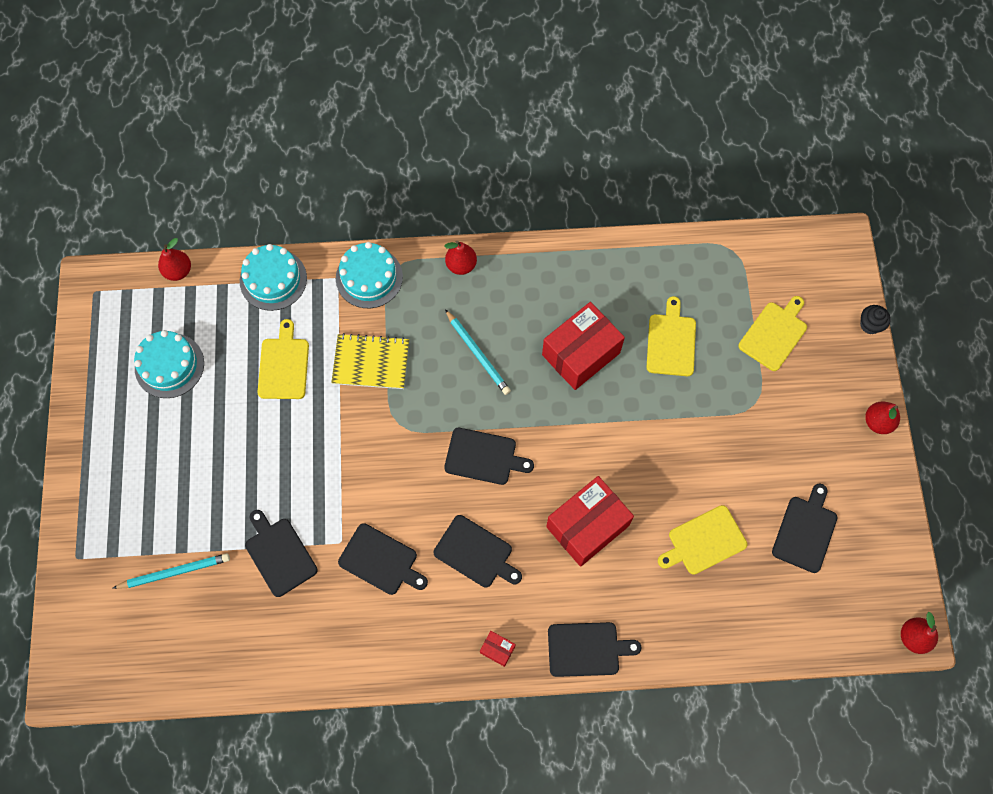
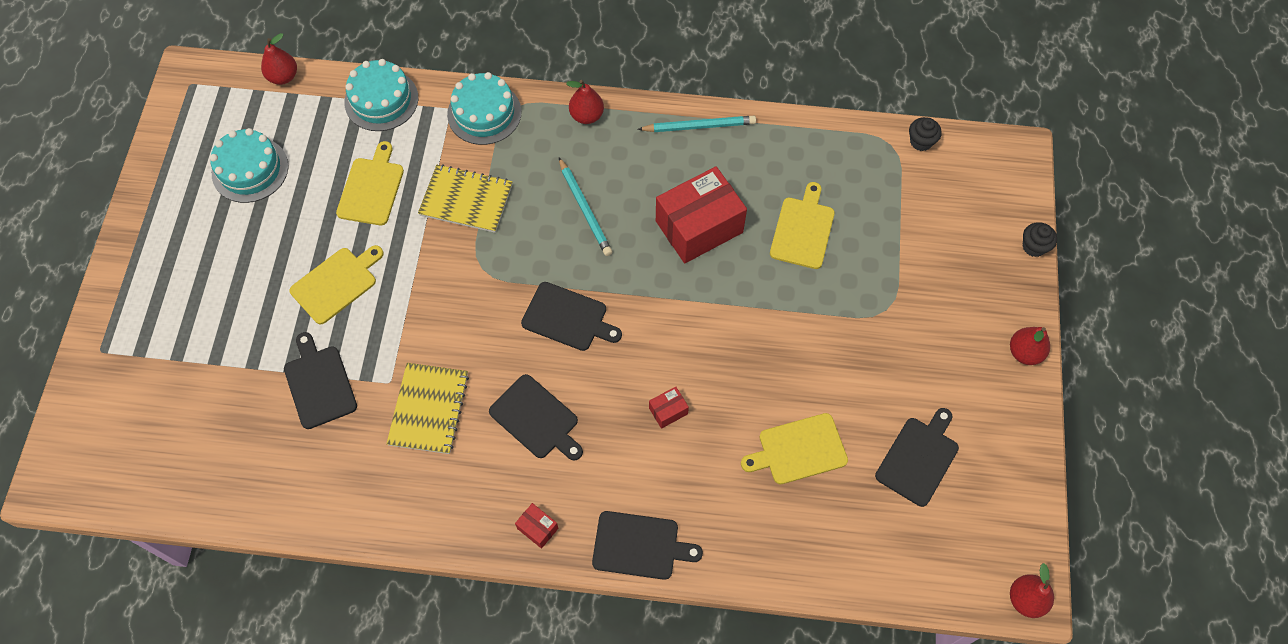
camera: 10 degrees right, 5 degrees down
(174, 572) = (201, 383): turquoise pencil -> turquoise pencil (699, 126)
(381, 560) = (429, 409): black cutting board -> yellow notebook
(587, 526) = (668, 411): red box -> red box, size x0.42
(758, 243) = (921, 142): none -> black cupcake
(774, 334) = (921, 239): yellow cutting board -> yellow cutting board (336, 283)

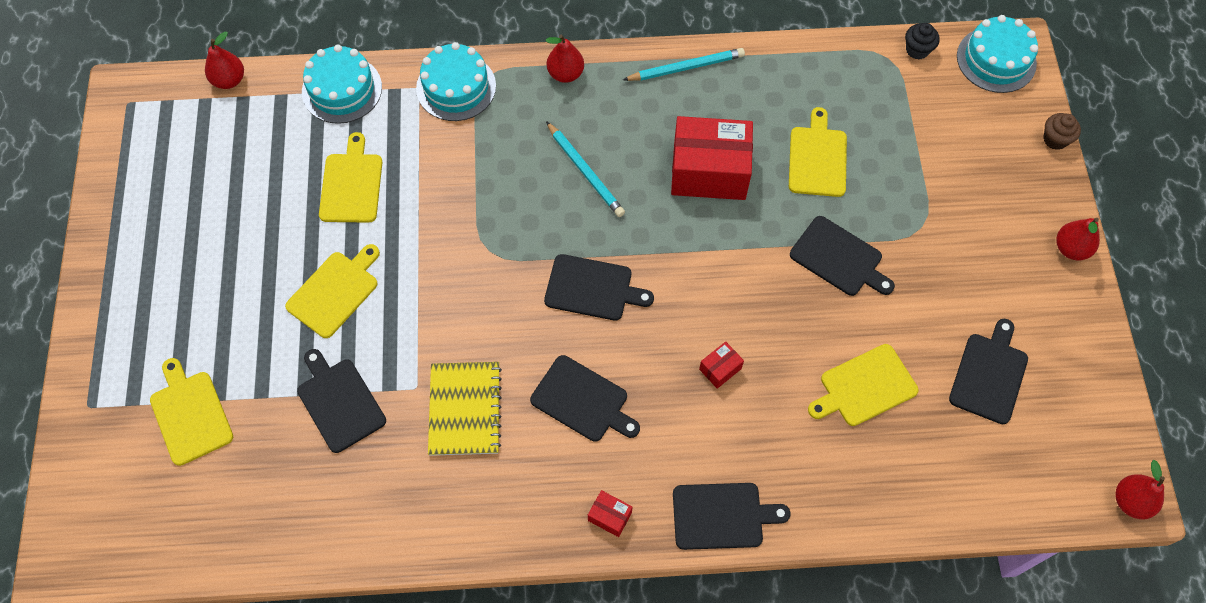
camera: 10 degrees left, 0 degrees up
(186, 373) = (190, 414): none -> yellow cutting board
(250, 169) = (214, 184): turquoise cake -> turquoise cake (996, 59)
(466, 200) = (456, 181): yellow notebook -> none
(699, 226) = (709, 171): red box -> red box turned 45 degrees clockwise
(802, 326) = (839, 258): none -> black cutting board
(1033, 246) = (1055, 139): black cupcake -> brown cupcake

